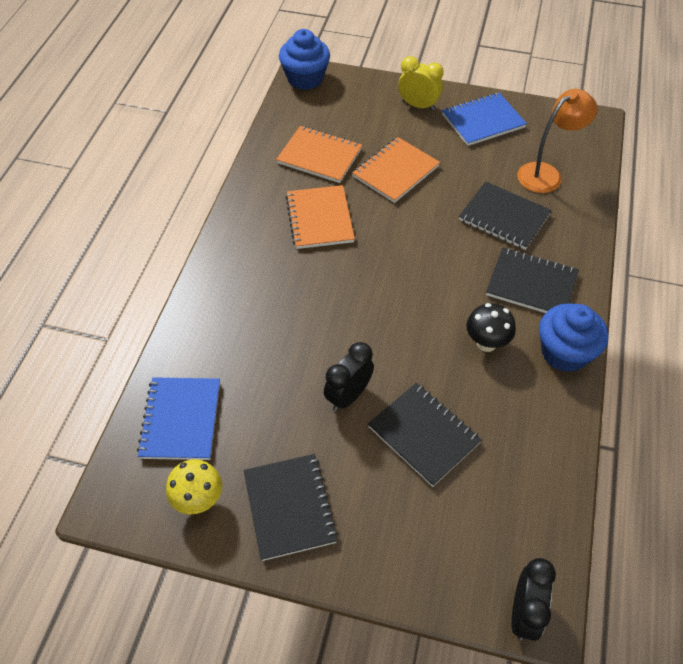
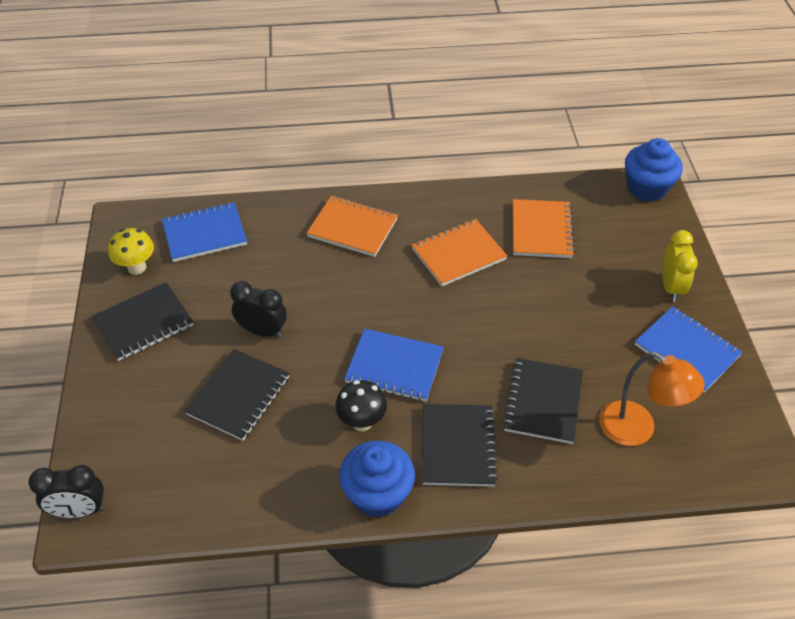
camera: 70 degrees right, 5 degrees down
(395, 171) = (556, 294): orange notebook -> orange notebook (352, 228)
(433, 303) = (394, 367): none -> blue notebook

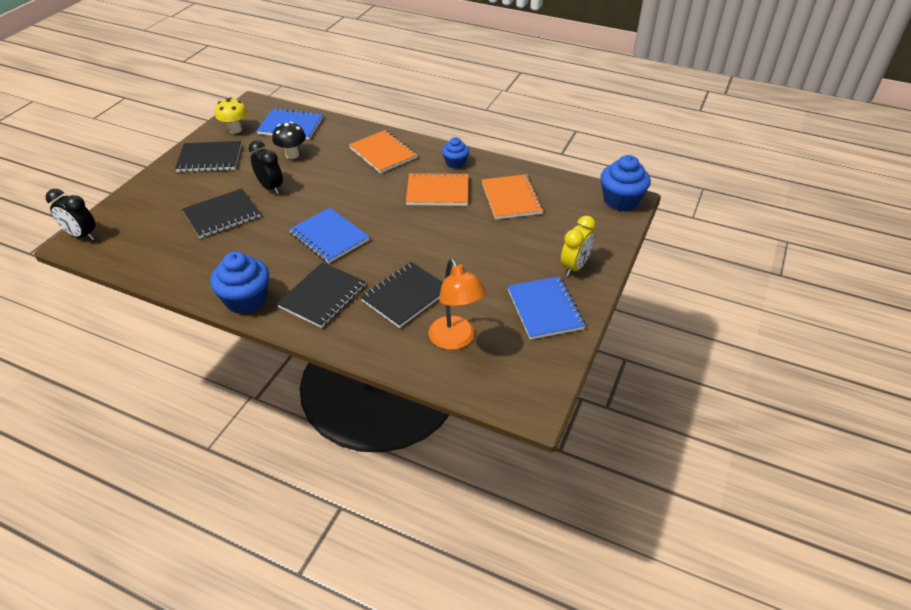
camera: 30 degrees right, 5 degrees down
(362, 422) = (278, 258): black mushroom -> black mushroom (292, 155)
(444, 208) = (455, 163): none -> blue cupcake
(541, 230) = (511, 198): orange notebook -> orange notebook turned 45 degrees counterclockwise

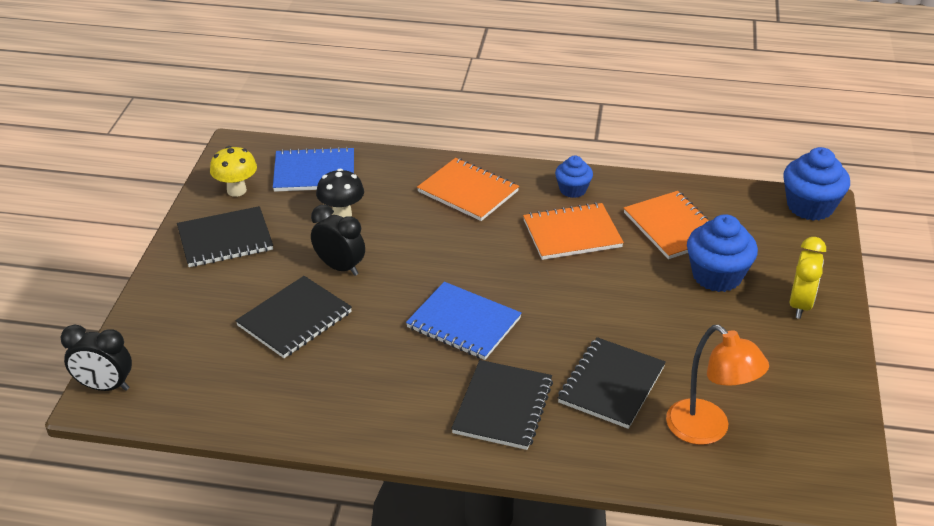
camera: 15 degrees left, 5 degrees down
(246, 300) = (402, 432): blue cupcake -> blue cupcake (717, 276)
(545, 309) = (794, 367): blue notebook -> none

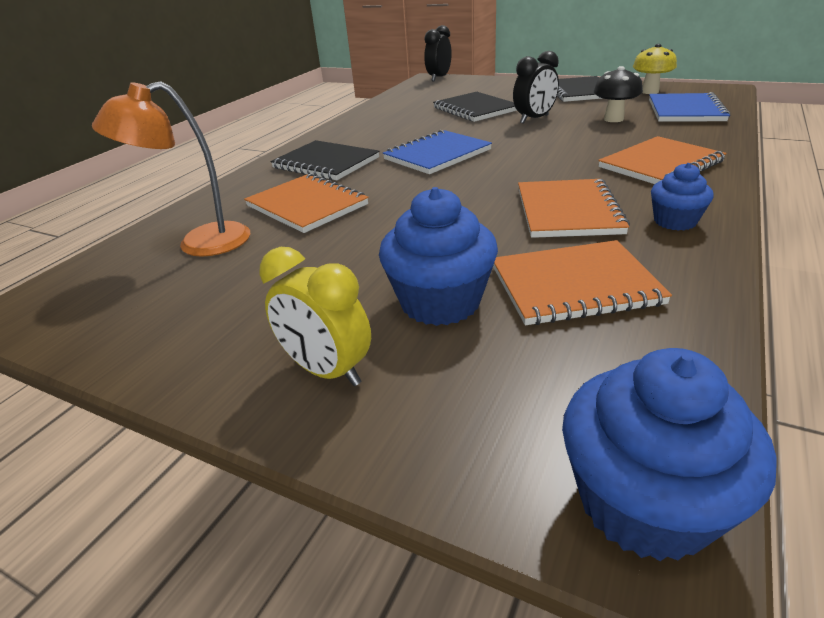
camera: 110 degrees right, 5 degrees down
(611, 385) = (307, 205): black notebook -> orange notebook

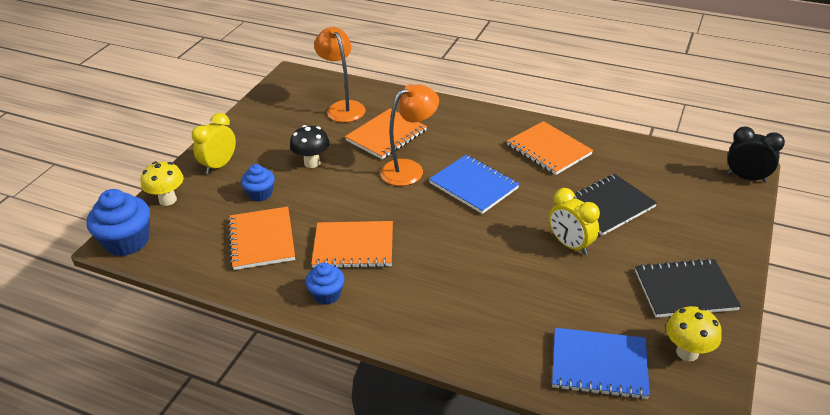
camera: 85 degrees right, 5 degrees up
(326, 163) = (462, 133): black notebook -> none
(395, 187) = (410, 169): none -> orange lamp
(440, 302) = (260, 194): blue cupcake -> blue cupcake, size x0.59
(454, 444) = (168, 200): none -> yellow mushroom
(534, 119) = (570, 245): black clock -> yellow clock
(613, 119) = (567, 301): black mushroom -> black mushroom (312, 163)
(660, 164) = (433, 309): orange notebook -> orange notebook (548, 150)

